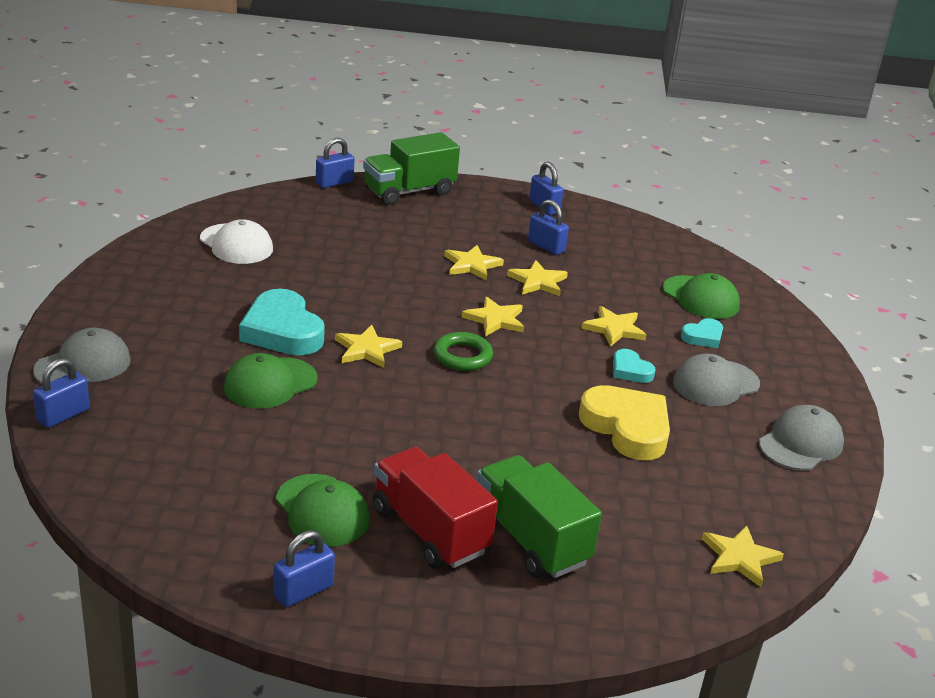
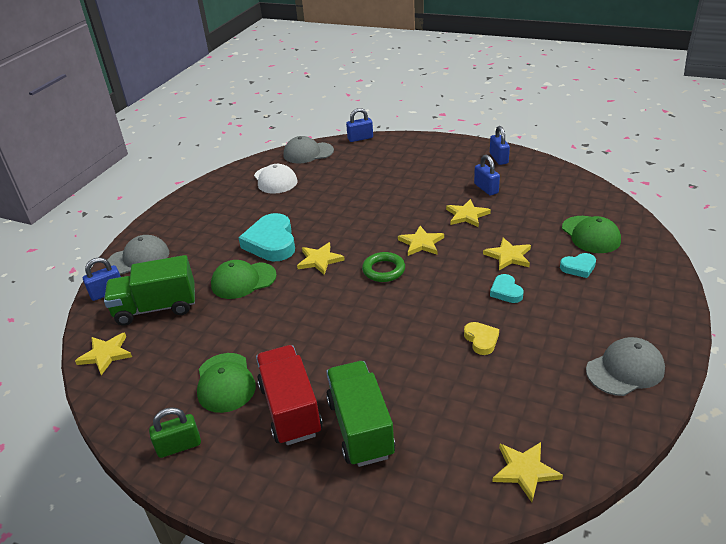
camera: 25 degrees right, 5 degrees up
(303, 591) = (179, 446): blue padlock -> green padlock
(409, 191) = (407, 145): green truck -> green truck (156, 308)
(472, 265) = (424, 200): yellow star -> yellow star (106, 354)
(627, 428) = (481, 340): yellow heart -> yellow heart, size x0.51
(715, 383) = (572, 308): grey cap -> grey cap (308, 153)

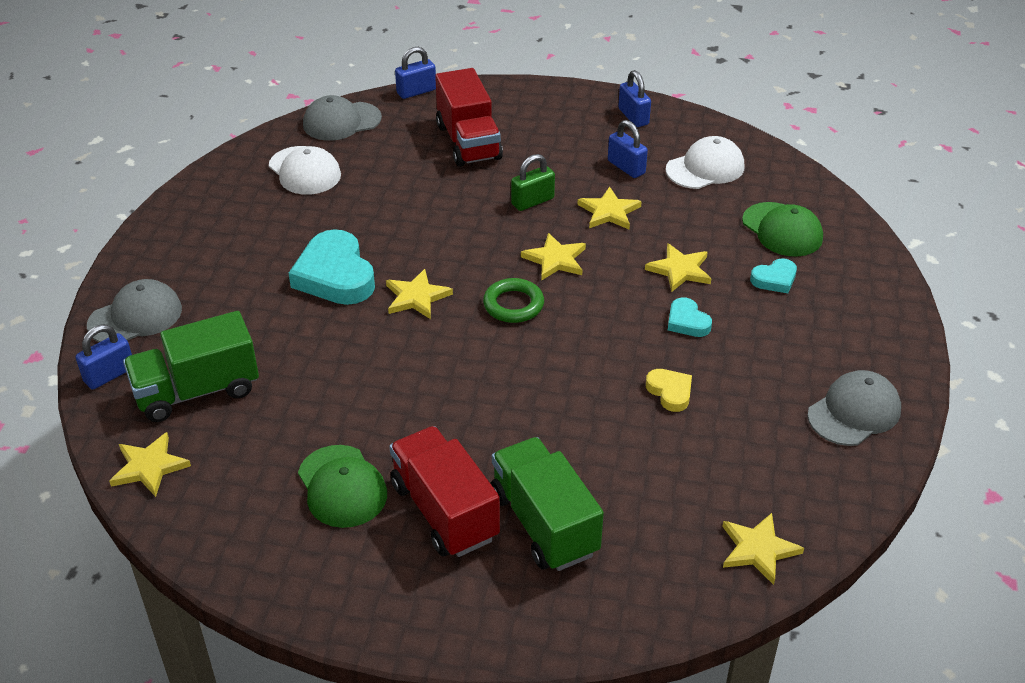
camera: 15 degrees left, 5 degrees up
(179, 446) = (310, 577): green padlock -> green padlock (532, 201)
(243, 280) = (313, 338): green cap -> none
(384, 168) = (468, 142): none -> red truck
(542, 192) = (705, 168): none -> white cap

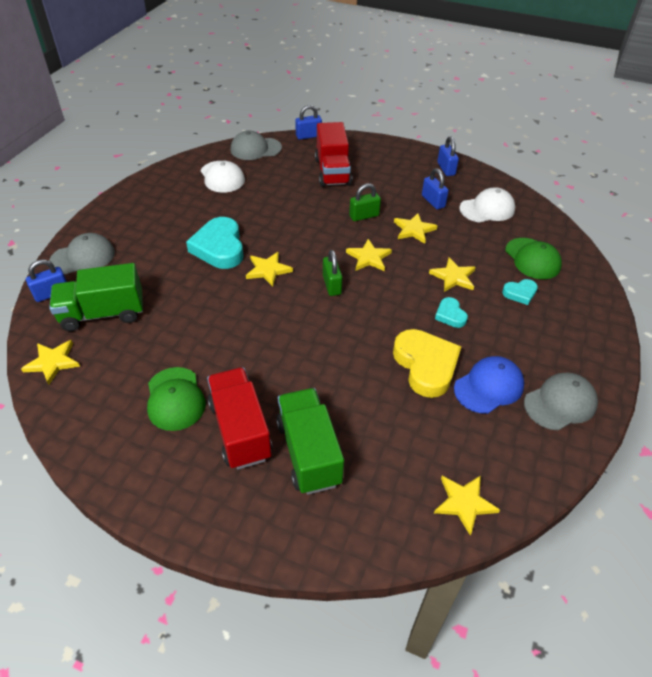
camera: 10 degrees right, 5 degrees up
(513, 305) = (332, 285): green ring -> green padlock
(670, 392) = (426, 365): yellow heart -> yellow heart, size x1.98
(759, 406) = (489, 386): none -> blue cap

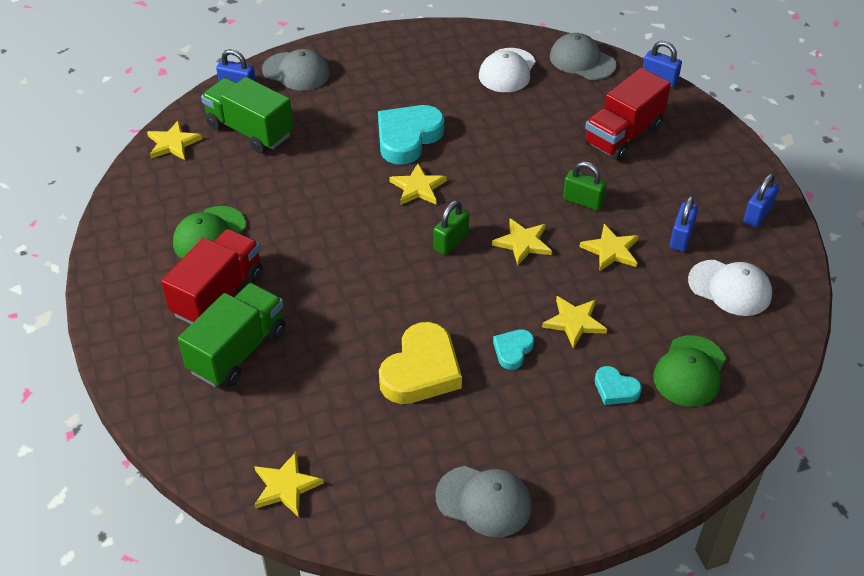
camera: 50 degrees right, 0 degrees up
(489, 386) = (445, 433): blue cap -> none

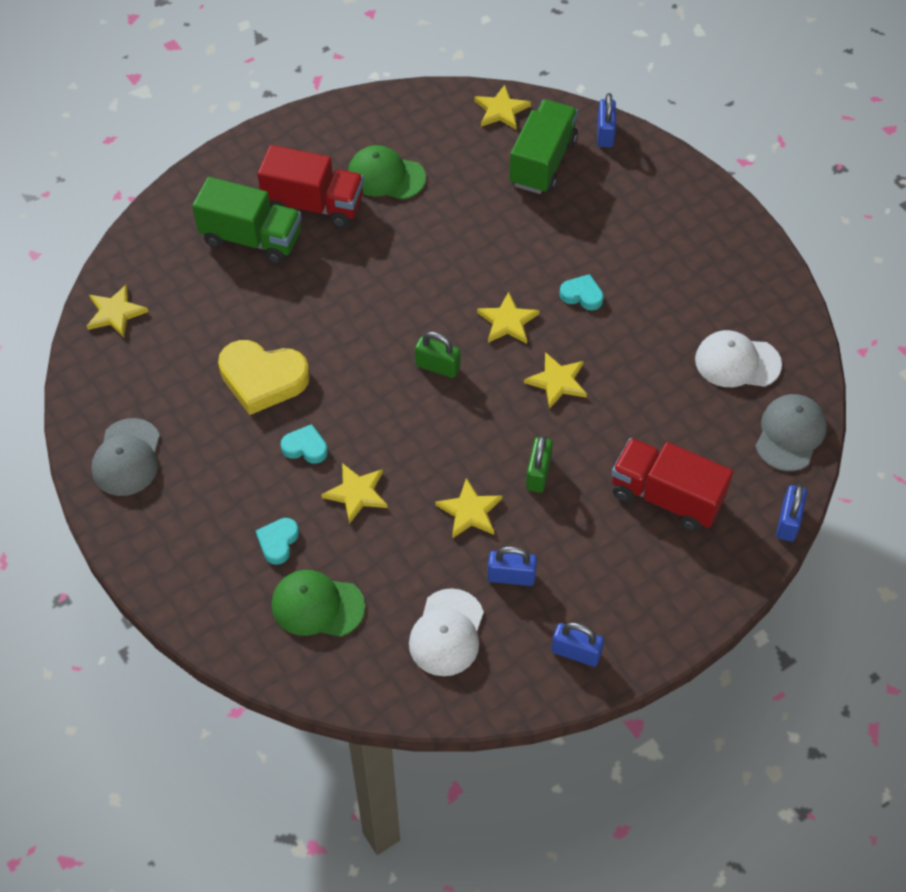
camera: 75 degrees right, 10 degrees up
(296, 72) = (652, 173): grey cap -> none
(408, 138) = (582, 295): turquoise heart -> turquoise heart, size x0.51
(523, 243) = (455, 429): yellow star -> yellow star (557, 381)

